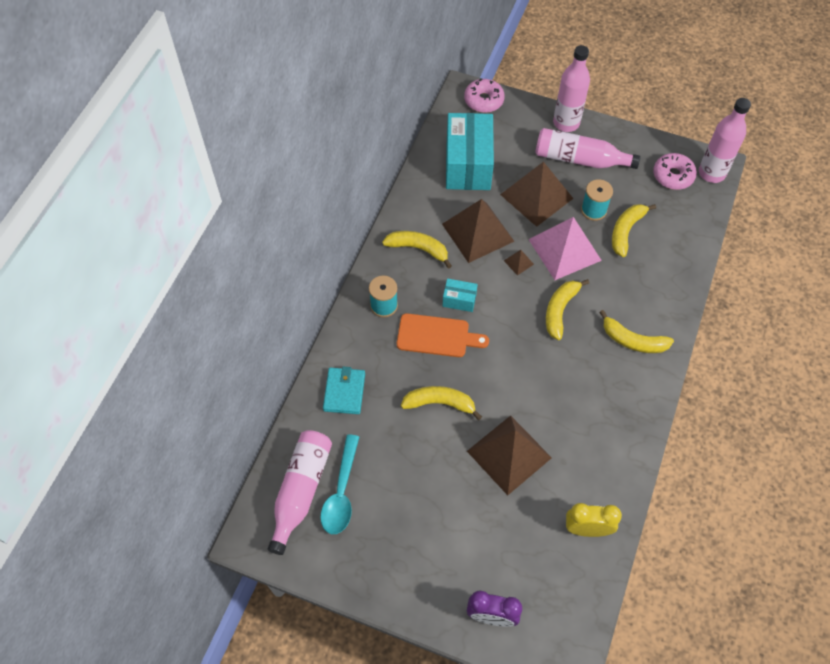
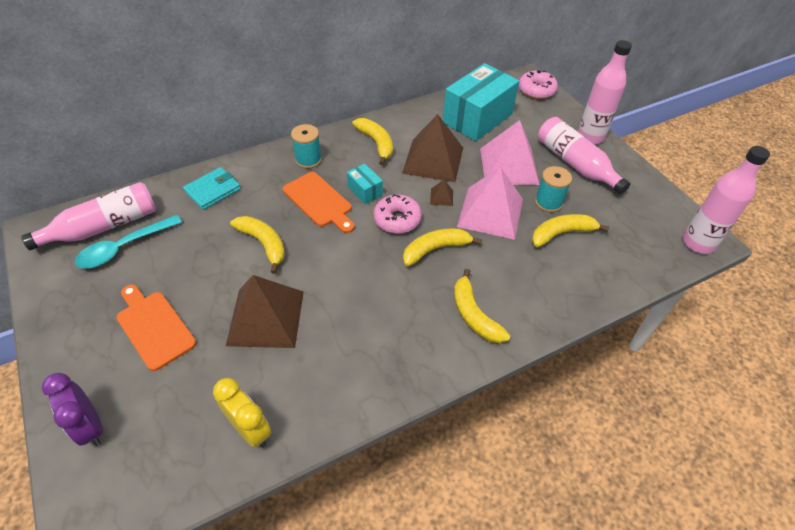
camera: 40 degrees right, 10 degrees down
(444, 525) = (154, 327): none -> orange cutting board
(536, 196) = (509, 166): brown pyramid -> pink pyramid
(673, 176) = (654, 222): pink donut -> pink donut (397, 219)

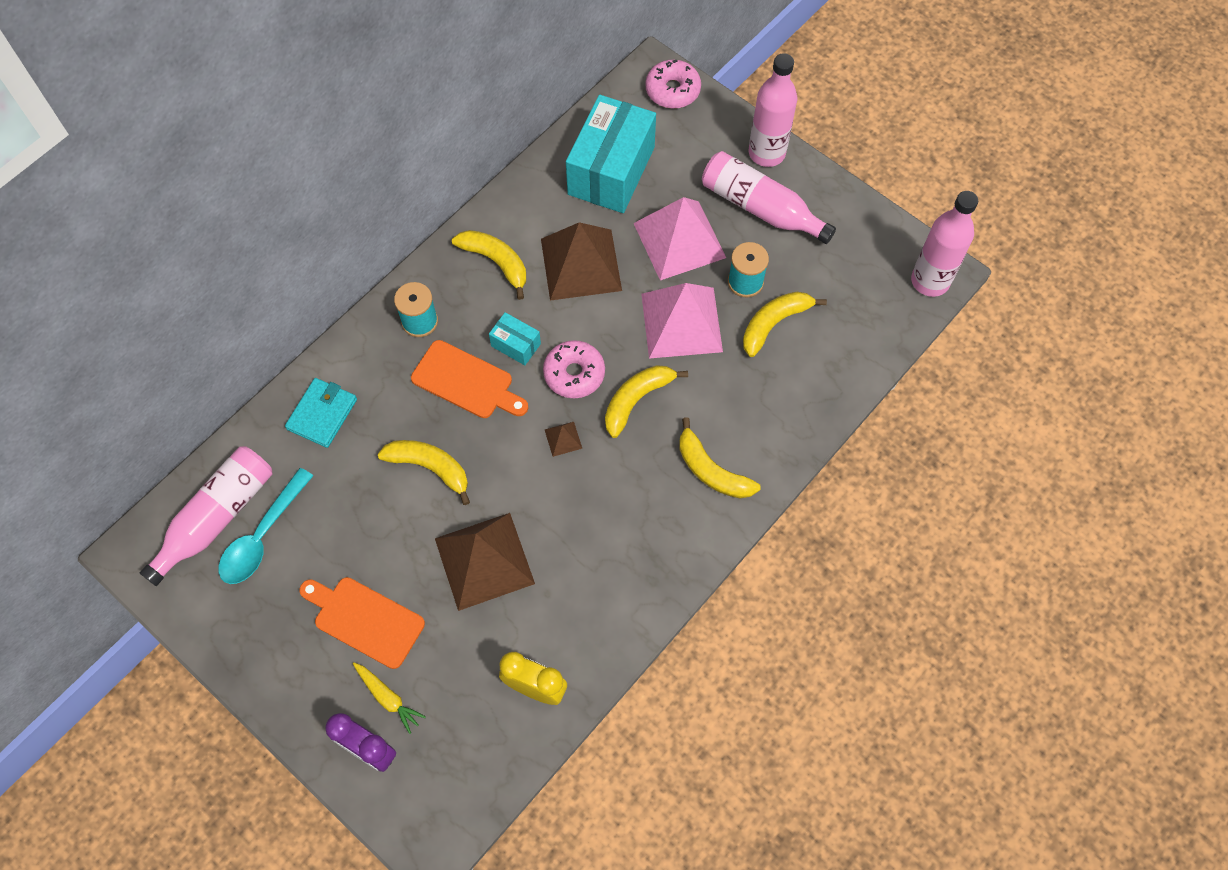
camera: 20 degrees left, 15 degrees up
(132, 391) = (388, 698): none -> yellow carrot
(441, 197) = (614, 320): brown pyramid -> brown pyramid (563, 438)

